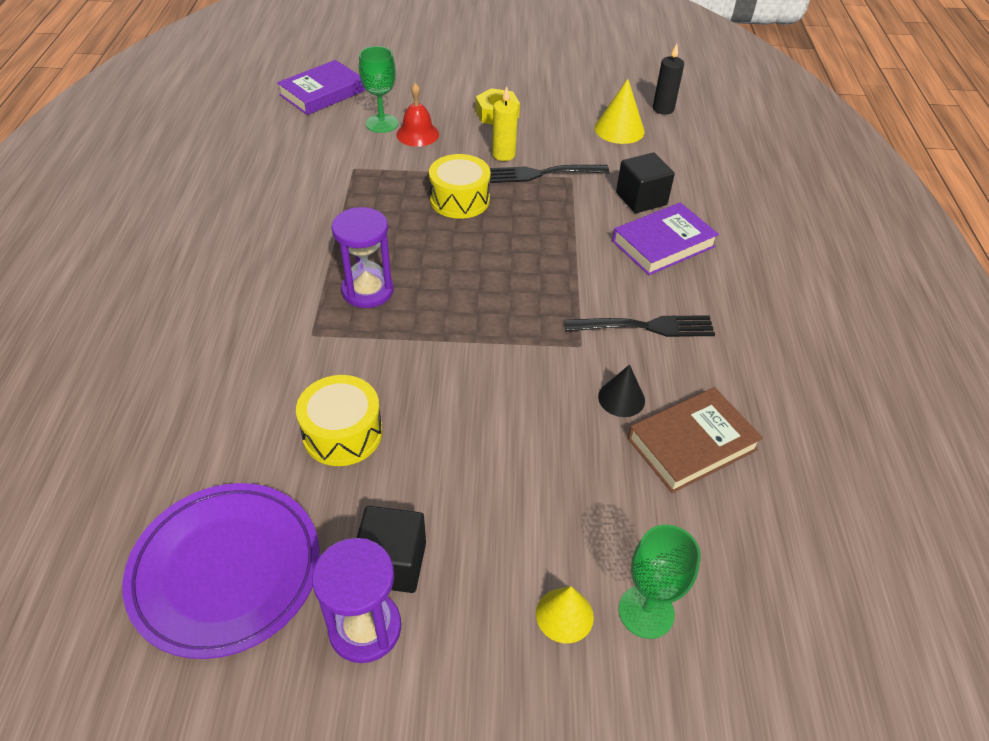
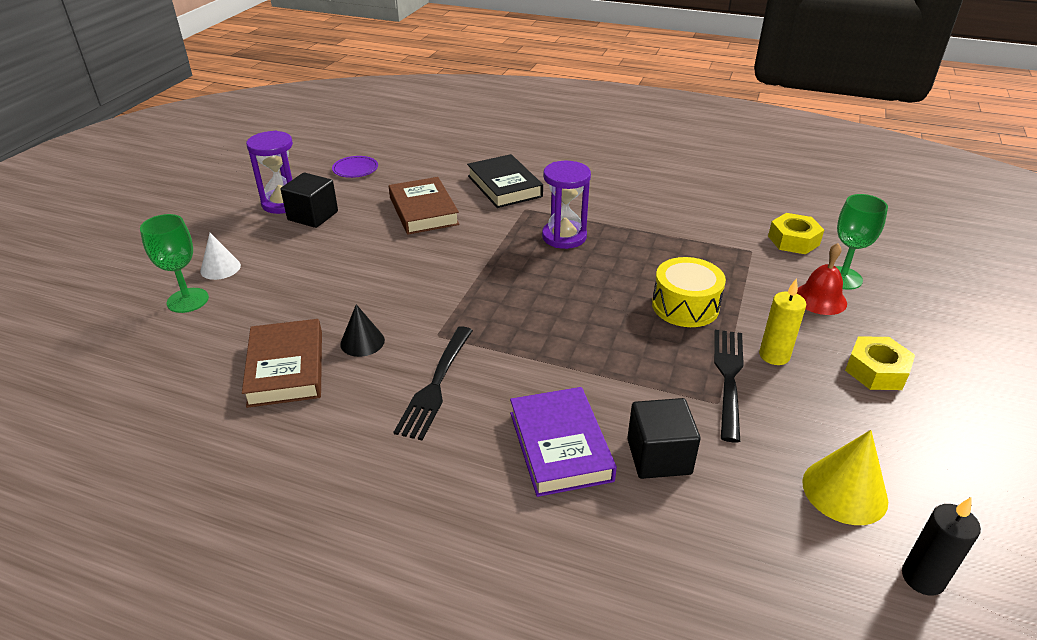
camera: 110 degrees right, 10 degrees down
(226, 571) = (355, 169): purple plate -> purple plate, size x0.43
(255, 367) = (504, 186): none -> black book
(322, 93) = (906, 248): purple book -> none
(327, 146) = (793, 240): none -> yellow nut
(342, 433) = (423, 211): yellow drum -> brown book
(564, 615) = (220, 268): yellow cone -> white cone

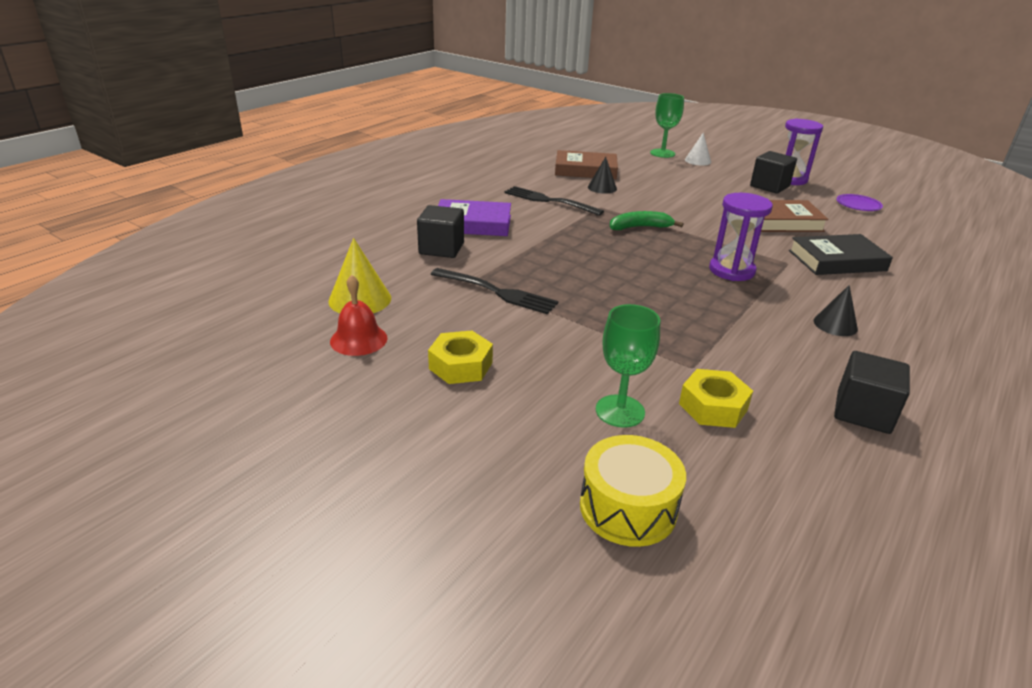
camera: 105 degrees right, 5 degrees down
(489, 297) = (640, 227): none -> green banana
(628, 192) = (835, 324): none -> black cone
(685, 306) = (600, 300): yellow drum -> yellow drum (628, 508)
(739, 188) = (863, 412): none -> black cube
(774, 355) = (511, 320): yellow candle -> none
(820, 299) = (584, 378): red bell -> red bell (358, 339)
(922, 578) = (279, 300): black candle -> none

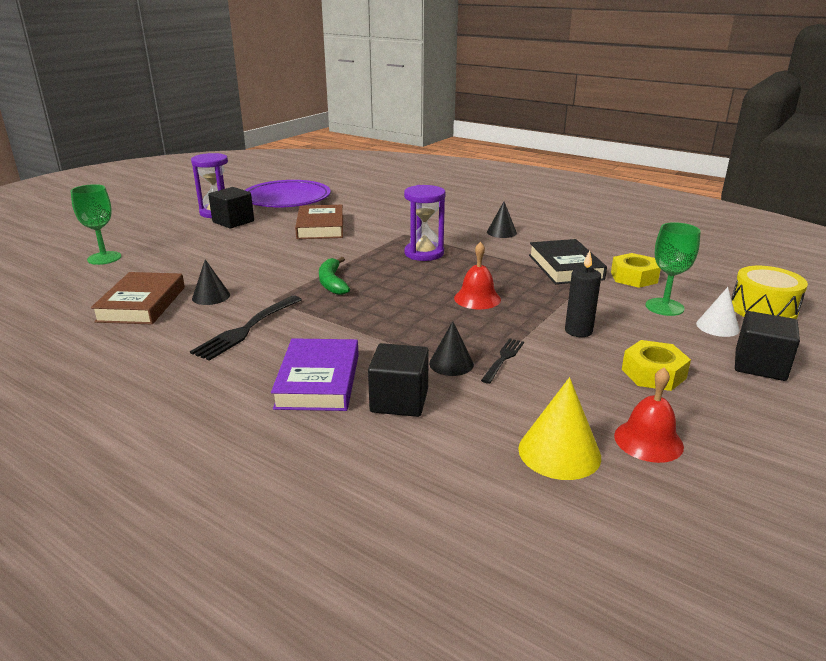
camera: 90 degrees left, 5 degrees down
(491, 269) = (451, 364): none -> black cone
(497, 292) = (503, 359): black fork -> black fork, size x0.59
(551, 338) = (578, 331): none -> black candle
(620, 291) = (477, 298): none -> red bell
(698, 161) = (142, 243): white cone -> white cone (717, 326)
(837, 260) = (397, 219): black book -> black book (565, 267)
(858, 205) = (287, 199): purple plate -> purple plate, size x2.33
(863, 412) = (606, 239): black cube -> black cube (760, 365)

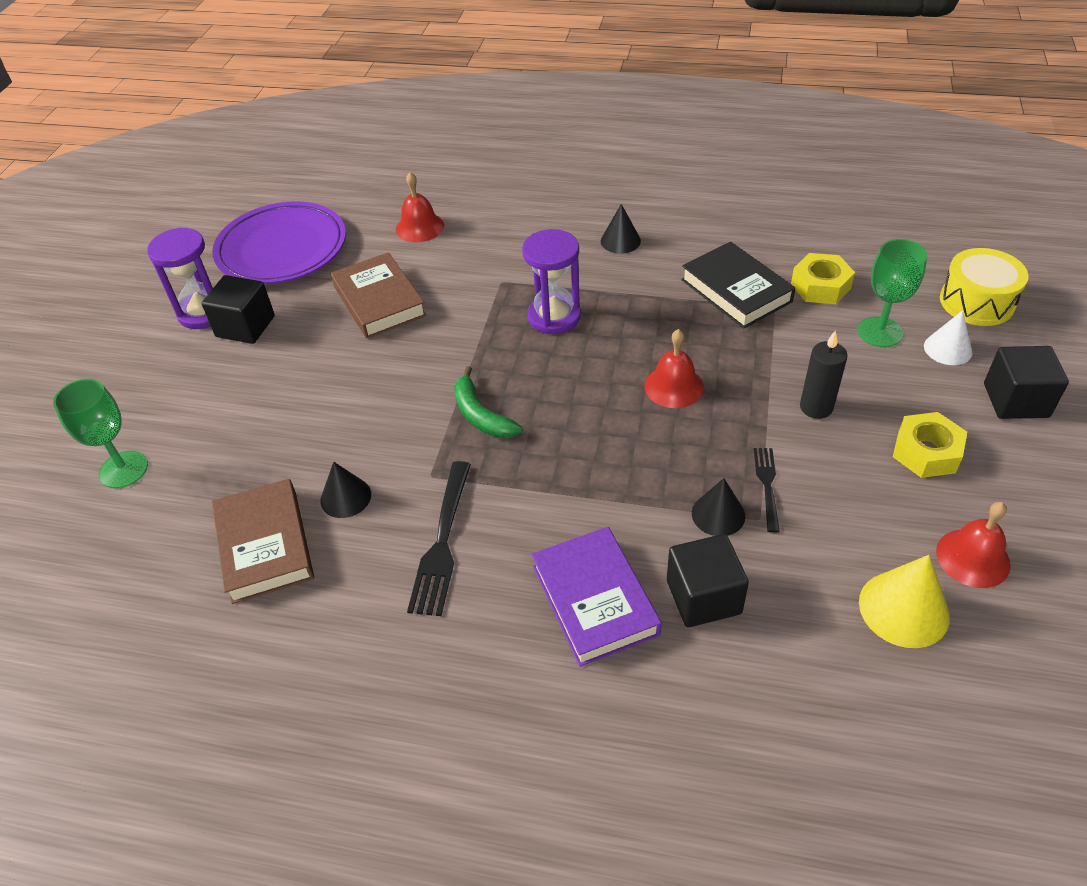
camera: 20 degrees left, 20 degrees up
(376, 205) = (420, 227): none -> red bell

